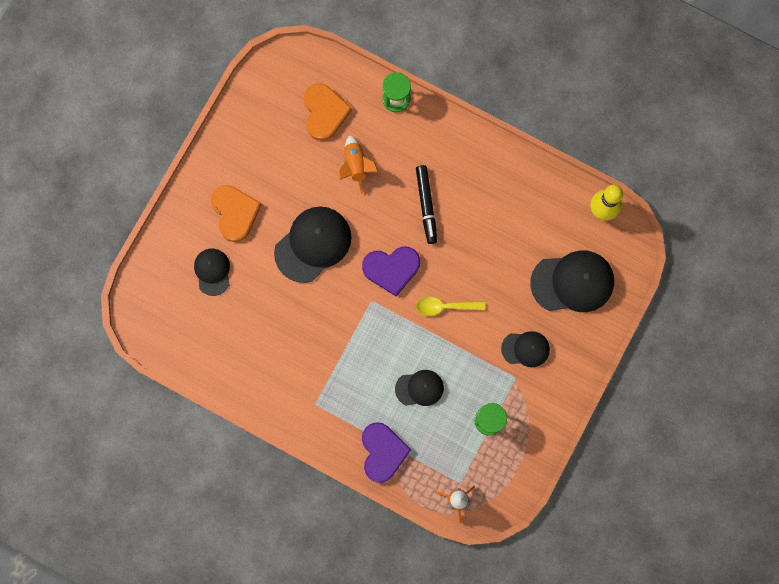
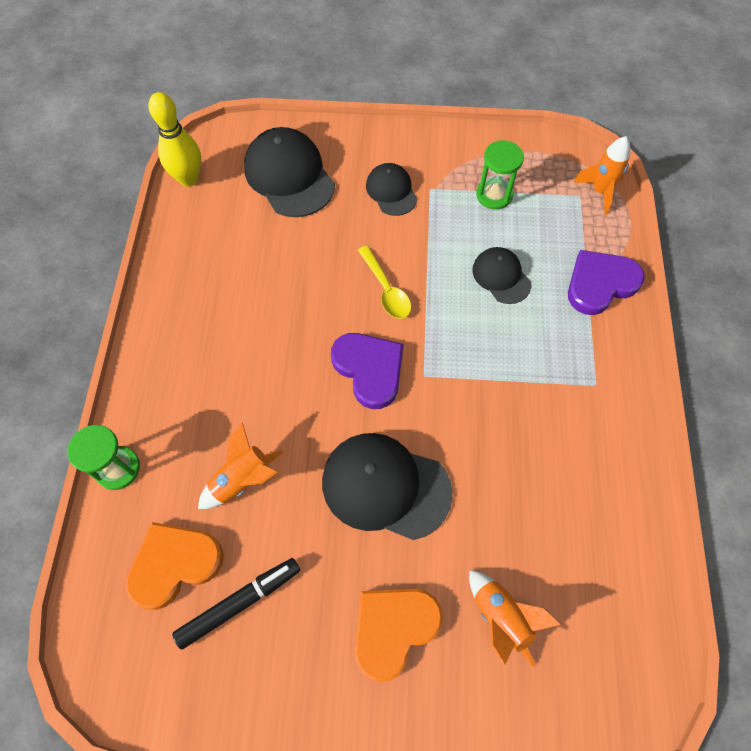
camera: 115 degrees left, 15 degrees down
(212, 271) = (501, 618): black cap -> orange rocket
(426, 205) = (262, 364): black marker -> black marker (239, 603)

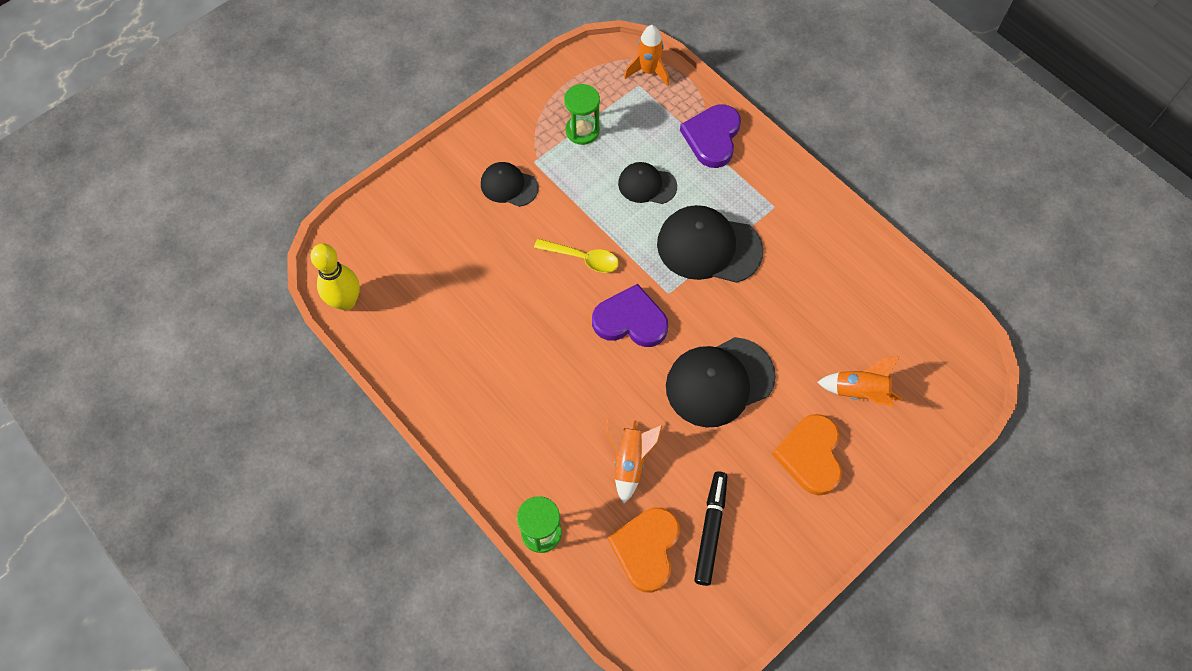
camera: 45 degrees left, 0 degrees up
(289, 176) = (421, 235): black cap -> black cap (709, 247)

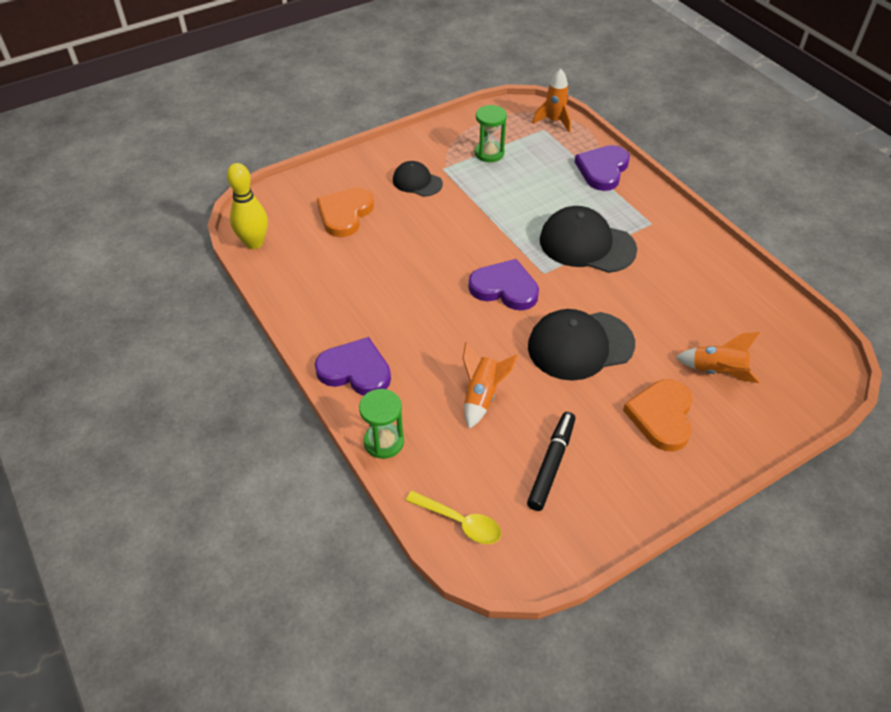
camera: 10 degrees right, 15 degrees down
(494, 452) = (355, 370): none -> purple heart
(583, 258) = (470, 239): yellow spoon -> yellow spoon (460, 522)
(646, 549) = (484, 471): orange heart -> orange heart (345, 214)
(647, 185) = (538, 195): black cap -> none

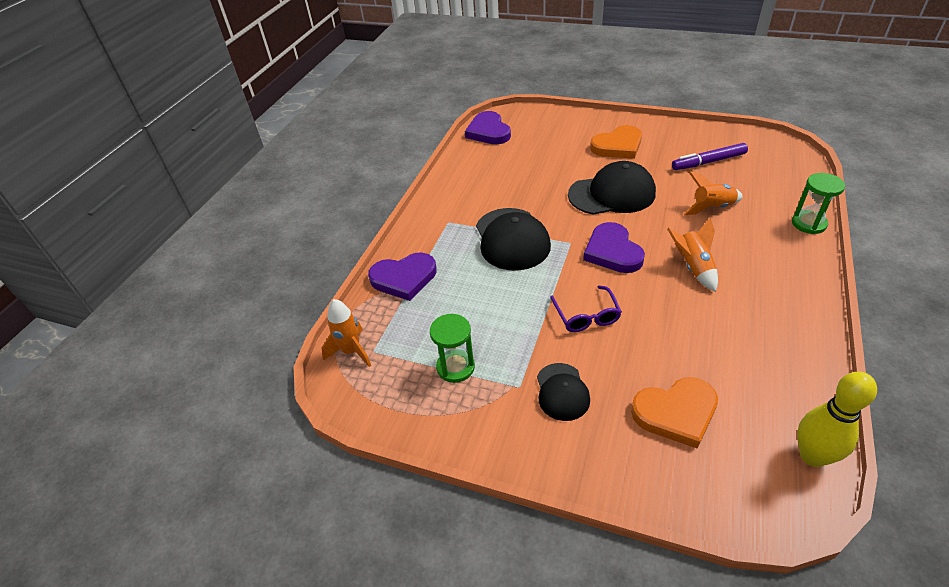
camera: 125 degrees left, 5 degrees down
(355, 370) = (794, 272): purple heart -> purple heart (488, 131)
(459, 229) = (586, 315): none -> purple glasses
(460, 522) = (792, 170): yellow spoon -> none
(551, 464) = (708, 162): black marker -> purple marker
(580, 345) = (612, 194): black cap -> black cap turned 45 degrees counterclockwise
(717, 372) = (557, 143): orange rocket -> orange rocket (693, 267)

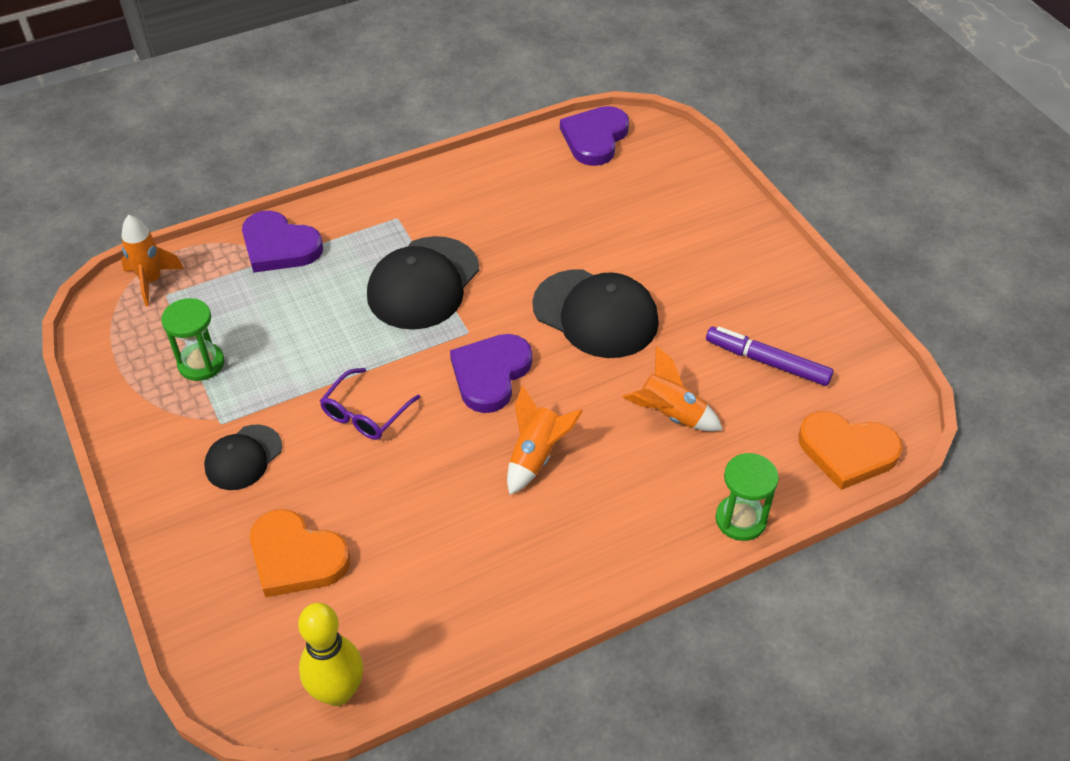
camera: 40 degrees right, 5 degrees up
(618, 146) = (701, 262): orange heart -> orange heart (847, 451)

